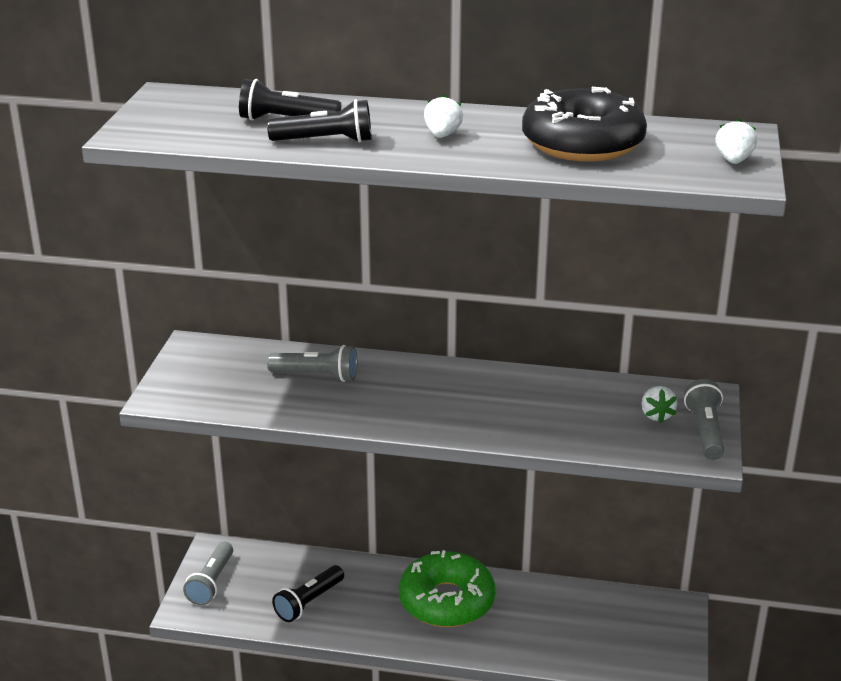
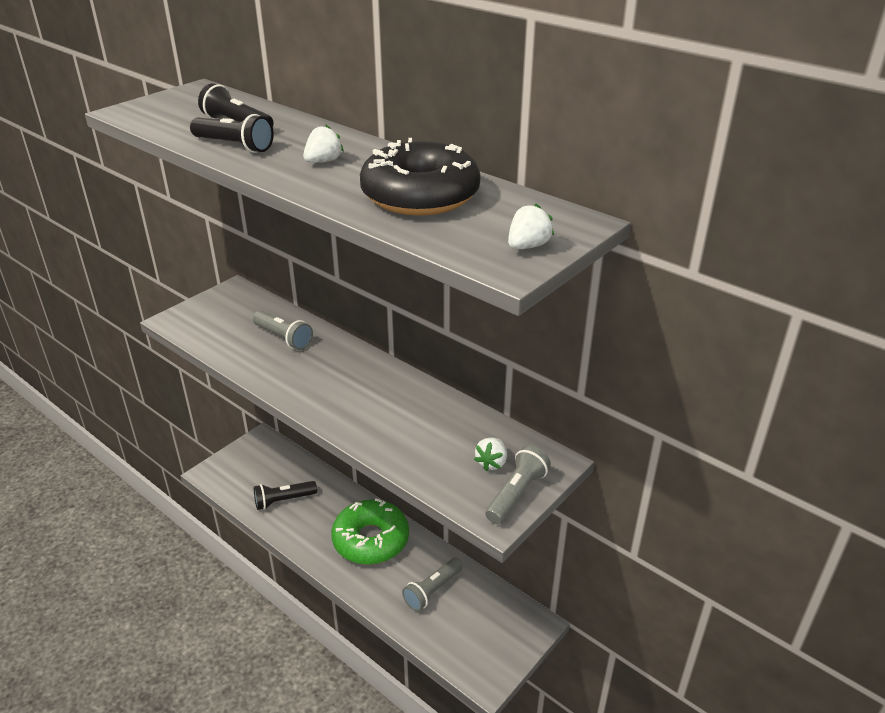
camera: 30 degrees right, 5 degrees up
(211, 582) = (240, 460): grey flashlight -> grey flashlight (432, 590)

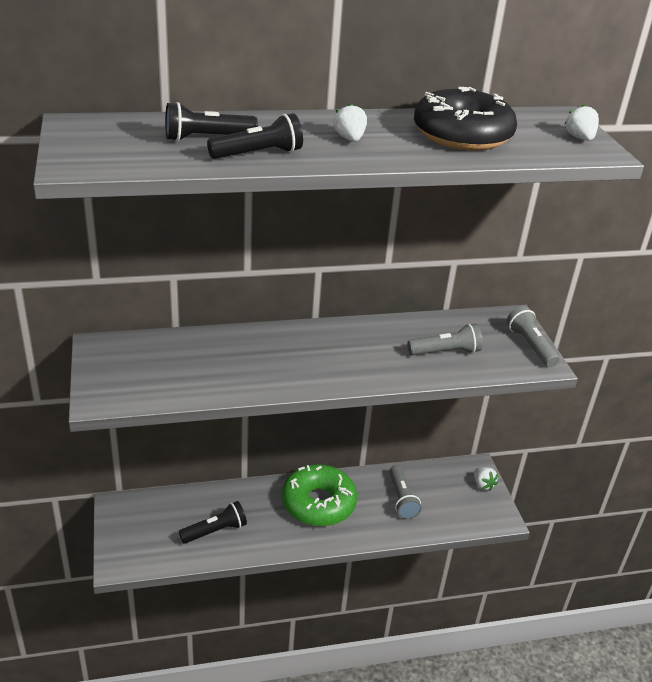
camera: 55 degrees left, 0 degrees up
(283, 338) = (221, 354): grey flashlight -> grey flashlight (445, 352)
(283, 500) = (215, 531): black flashlight -> black flashlight turned 135 degrees counterclockwise
(492, 463) = (490, 339): white strawberry -> white strawberry (483, 484)

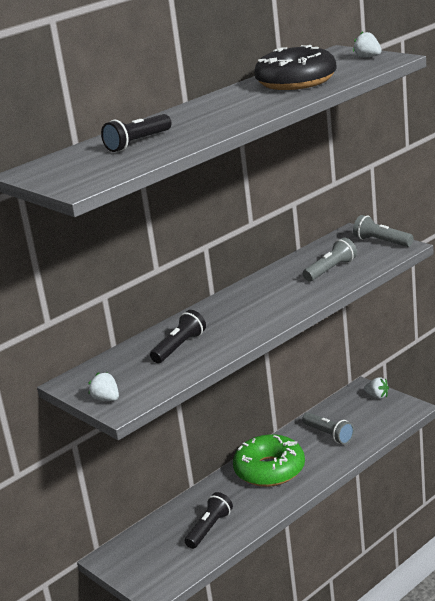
camera: 25 degrees left, 10 degrees down
(258, 154) = (189, 136): black flashlight -> black flashlight (179, 347)
(349, 139) = (231, 109): white strawberry -> white strawberry (106, 399)

